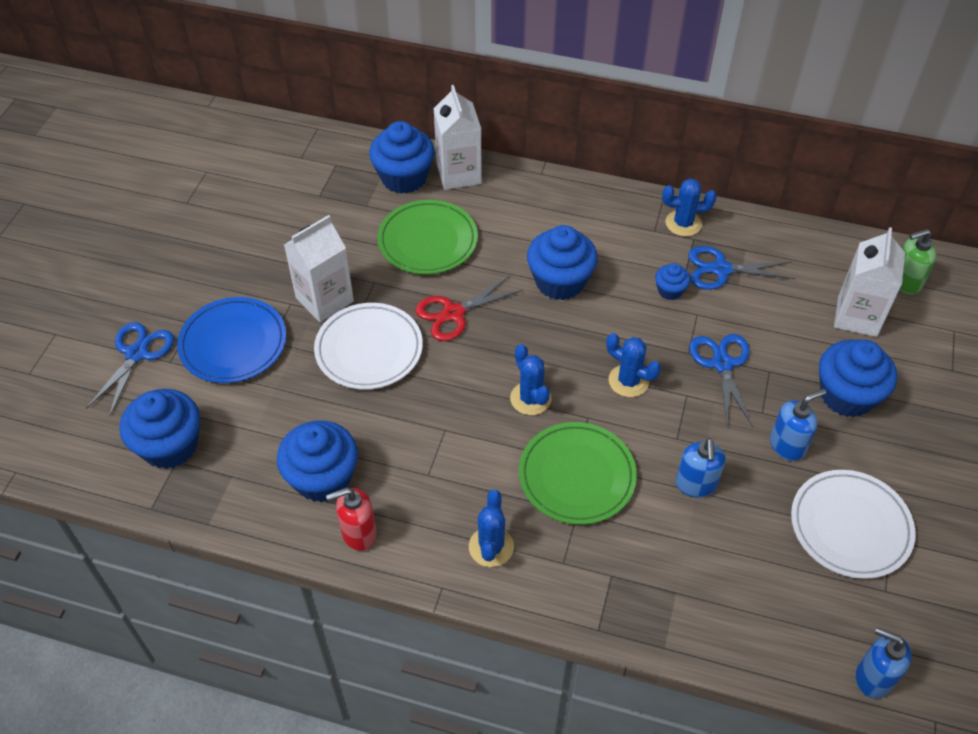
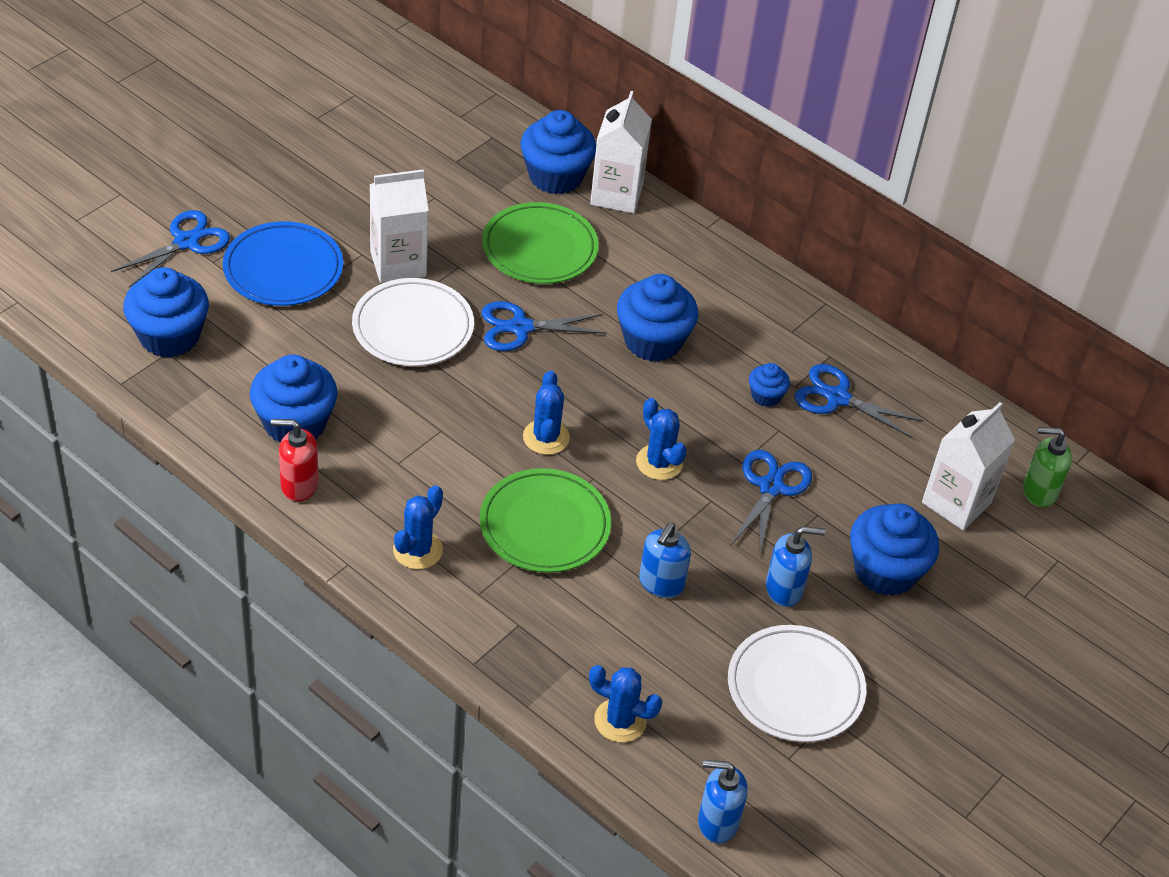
camera: 20 degrees right, 5 degrees down
(453, 313) = (520, 327): red scissors -> blue scissors
(683, 223) = (829, 337): blue cactus -> blue cactus (620, 720)
(873, 677) = (717, 822): blue soap dispenser -> blue soap dispenser turned 45 degrees counterclockwise

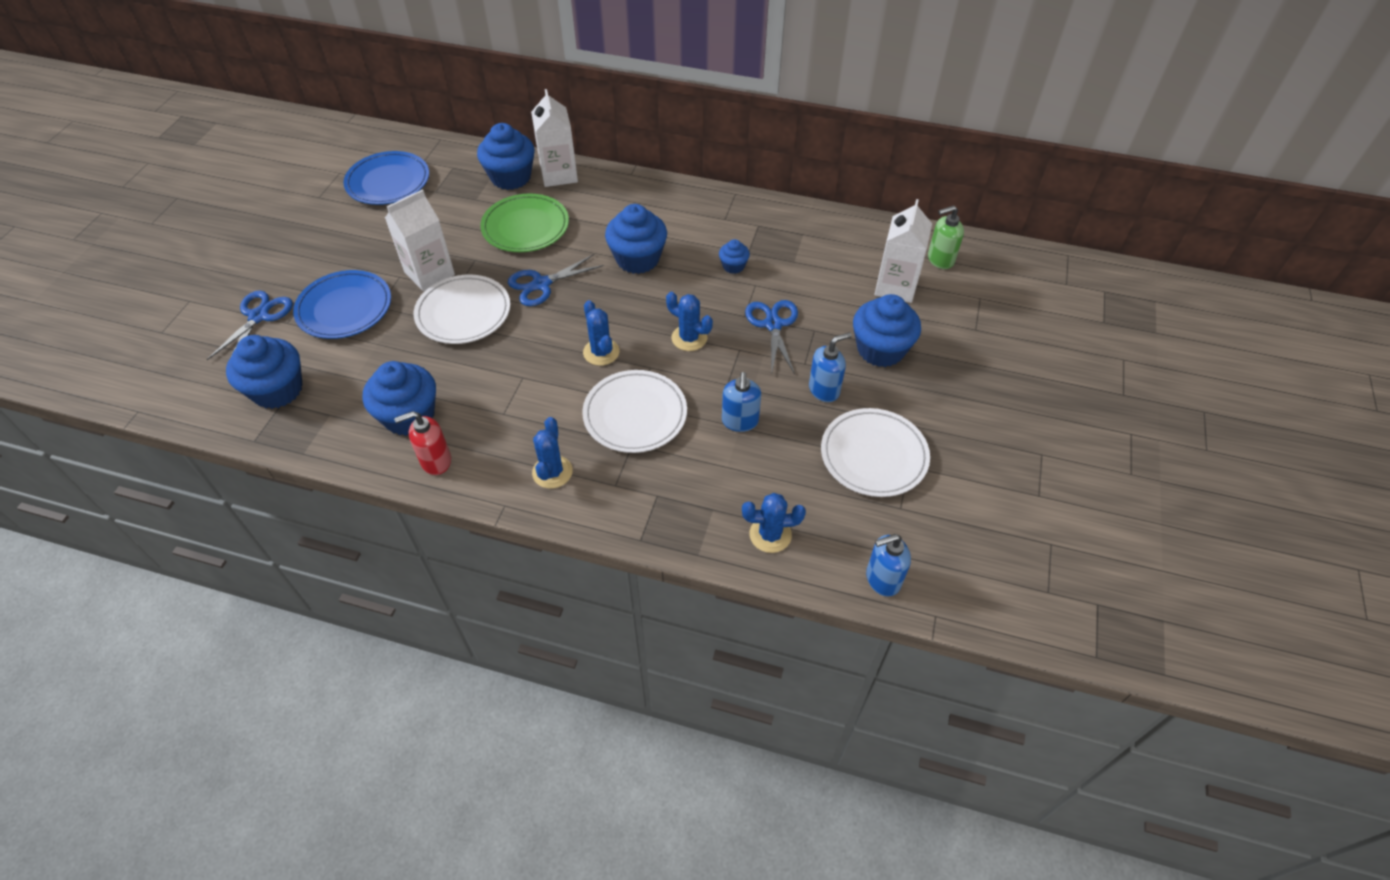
camera: 20 degrees left, 5 degrees up
(406, 128) = (388, 182): none -> blue plate
(544, 525) = (635, 414): green plate -> white plate
(837, 398) = (780, 249): blue scissors -> none

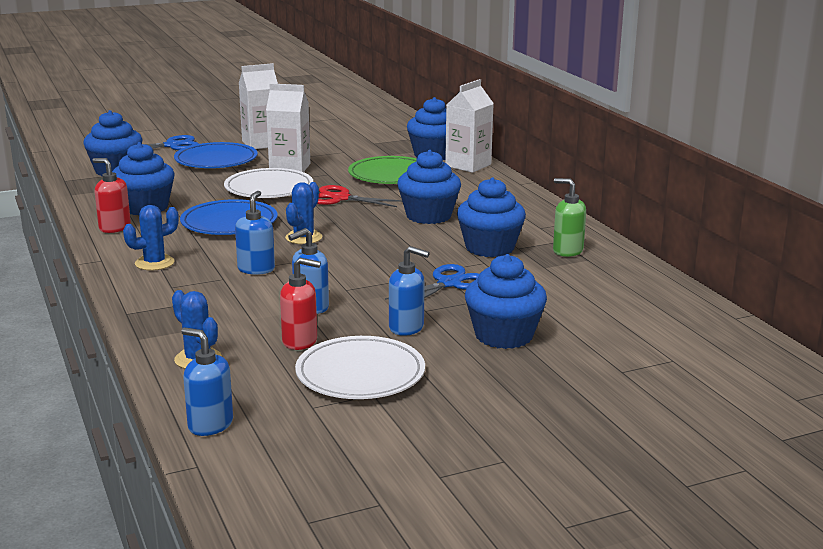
camera: 50 degrees right, 30 degrees down
(388, 182) = (356, 130): blue plate -> blue plate (229, 223)
(541, 284) = (340, 198): blue scissors -> red scissors
(635, 414) = (256, 269): white plate -> blue soap dispenser
(689, 338) = (373, 260): blue cactus -> none
(733, 266) = (489, 248): blue cupcake -> blue cupcake, size x2.00
(793, 459) = (300, 341): none -> red soap dispenser
(895, 287) = (602, 316): white carton -> white carton (261, 144)
(940, 259) = (685, 324): green soap dispenser -> green soap dispenser (567, 251)

